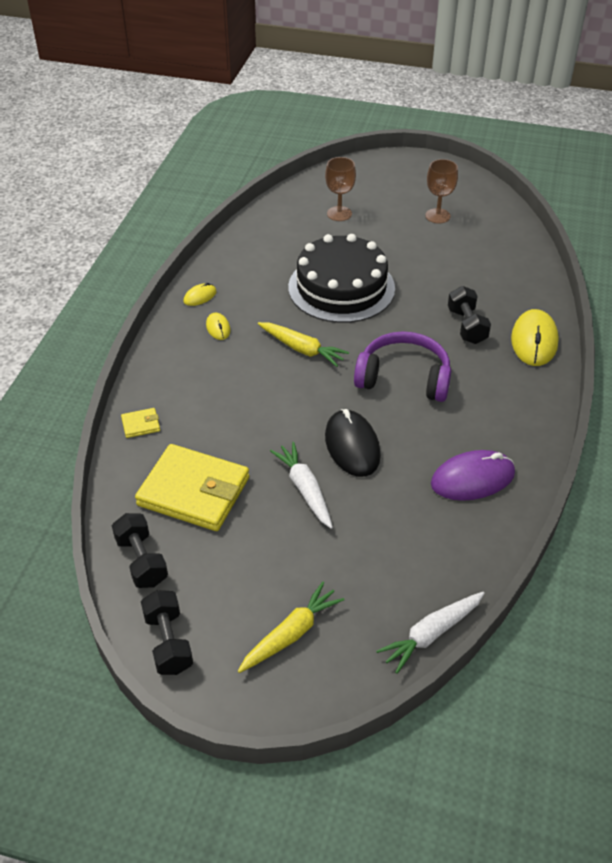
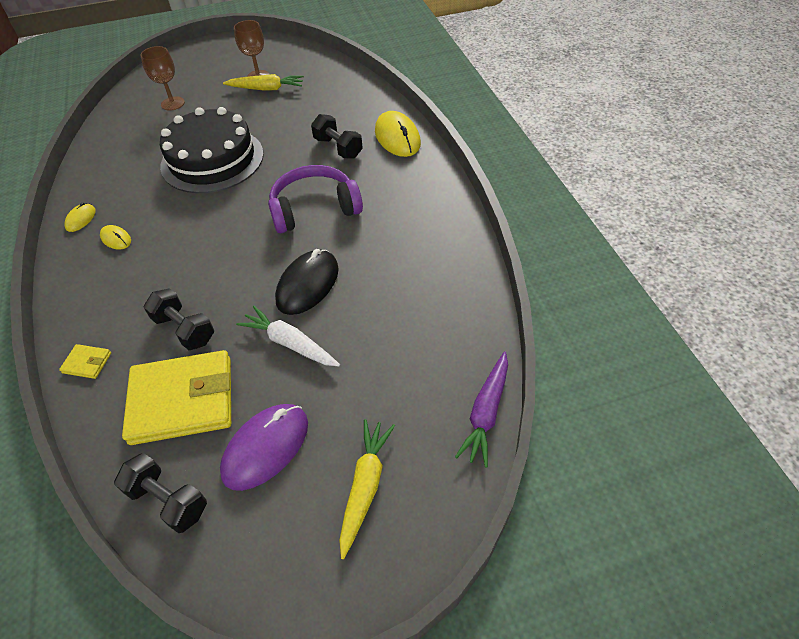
camera: 30 degrees left, 5 degrees up
(141, 424) = (87, 363): yellow wallet -> yellow wallet turned 60 degrees clockwise
(168, 642) = (248, 570): black dumbbell -> black dumbbell (184, 329)
(302, 349) = (209, 223): yellow carrot -> yellow carrot (266, 89)
(352, 446) = (308, 284): black mouse -> black mouse turned 75 degrees clockwise
(431, 634) = (486, 412): white carrot -> purple carrot
(472, 479) = (426, 263): purple mouse -> purple mouse (266, 447)

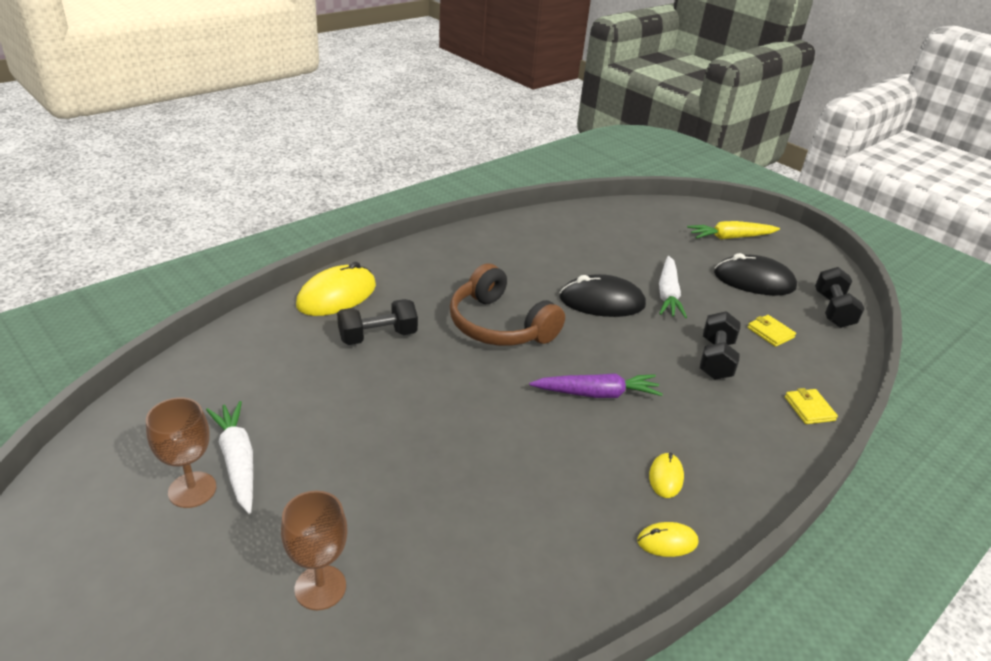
camera: 120 degrees left, 15 degrees down
(182, 400) = (770, 332): yellow wallet -> yellow wallet, size x0.41
(212, 160) = (459, 450): black cake -> none
(266, 89) = (237, 461): yellow carrot -> white carrot
(266, 447) = (754, 281): purple mouse -> black mouse
(314, 209) = (499, 325): purple headphones -> brown headphones
(338, 148) = (378, 336): black dumbbell -> black dumbbell turned 45 degrees clockwise
(486, 412) = (637, 205): purple carrot -> purple carrot (596, 394)

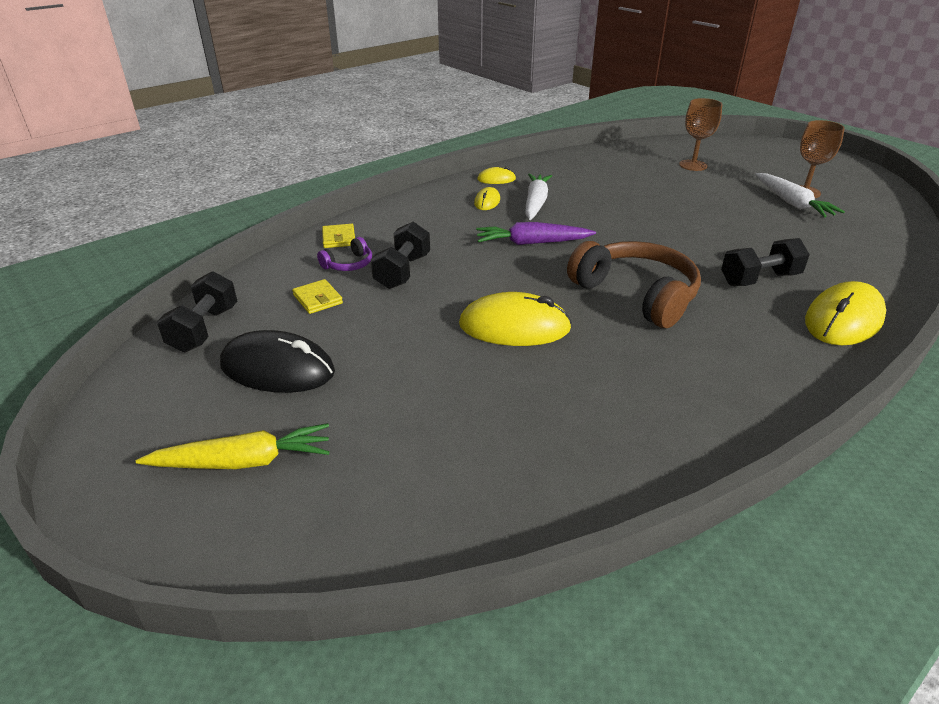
camera: 175 degrees left, 0 degrees up
(602, 301) = (514, 327): black mouse -> yellow mouse
(668, 294) = (421, 341): white carrot -> white carrot (535, 203)
(772, 370) = (348, 264): none -> purple headphones

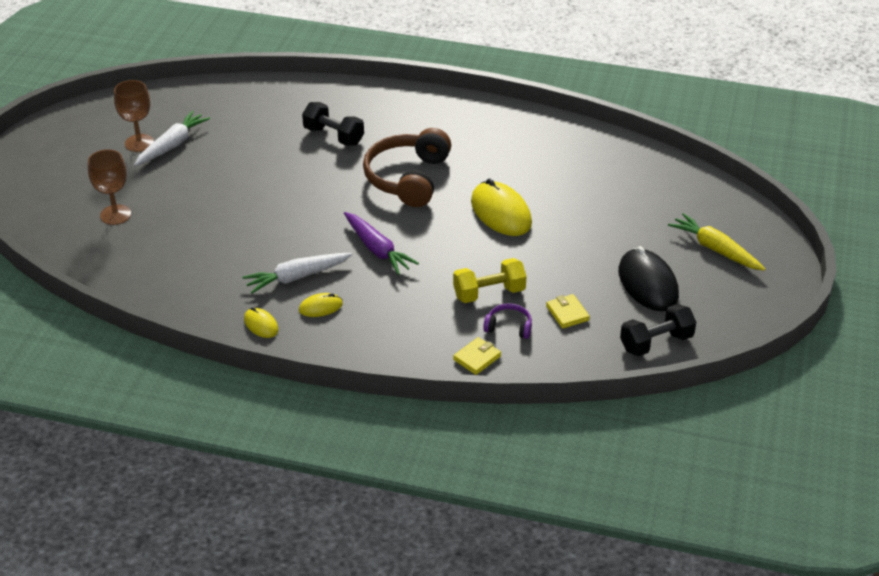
camera: 125 degrees left, 5 degrees up
(317, 299) = (567, 313): yellow wallet -> yellow wallet turned 45 degrees counterclockwise
(402, 272) = (489, 293): black dumbbell -> yellow dumbbell
(843, 319) = (358, 99): yellow mouse -> none

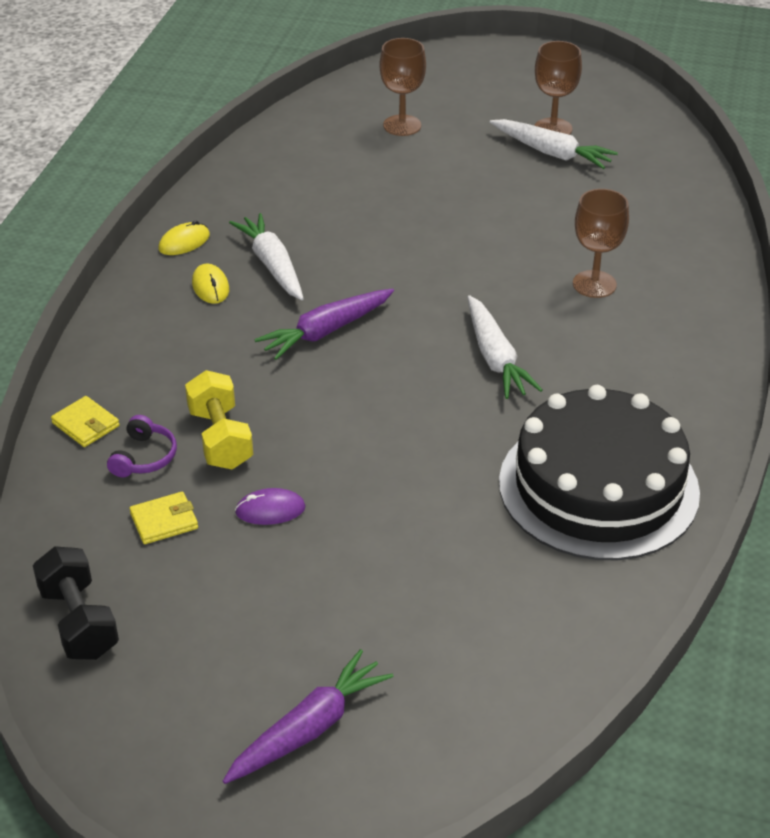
camera: 90 degrees right, 0 degrees up
(333, 136) = (594, 284): black dumbbell -> brown goblet
(408, 178) = (495, 358): brown headphones -> white carrot
(501, 212) = (413, 455): yellow mouse -> none
(524, 146) = (598, 487): none -> black cake
(553, 269) = (270, 510): none -> purple mouse
(648, 283) = (223, 623): black mouse -> none
(715, 249) = (309, 728): yellow carrot -> purple carrot

